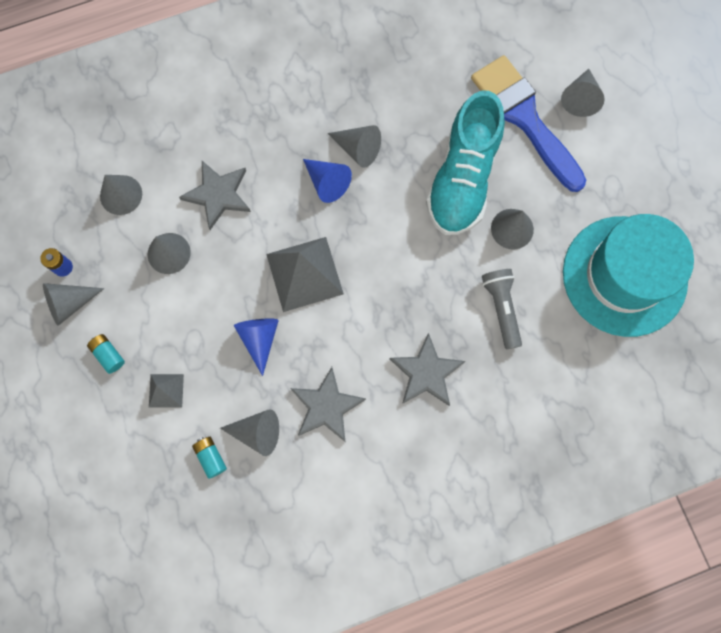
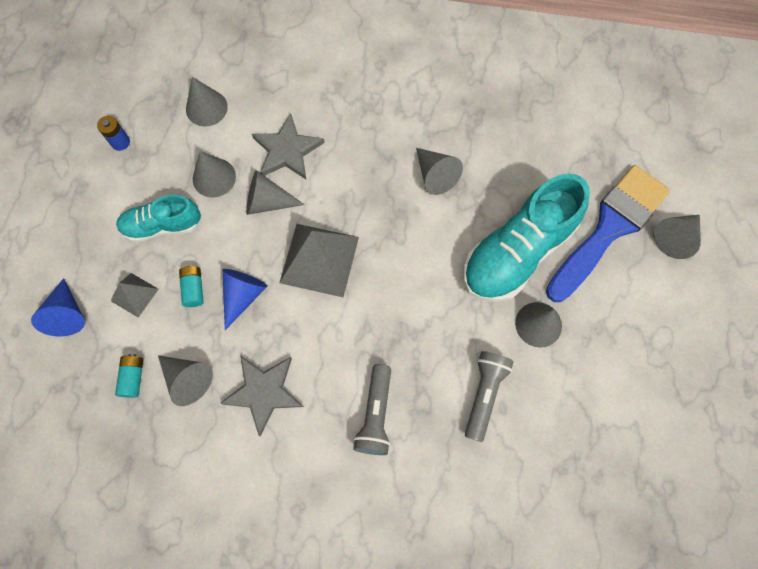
camera: 30 degrees right, 5 degrees down
(70, 303) = (106, 175): grey cone -> grey cone (268, 202)
(108, 355) = (108, 236): turquoise battery -> turquoise battery (194, 289)
(151, 319) = (162, 226): none -> turquoise shoe
(327, 182) = (389, 190): blue cone -> blue cone (67, 314)
(426, 372) = (375, 414): grey star -> grey flashlight
(524, 118) = (609, 228): blue brush -> blue brush turned 45 degrees clockwise
(624, 276) = (627, 432): turquoise hat -> none

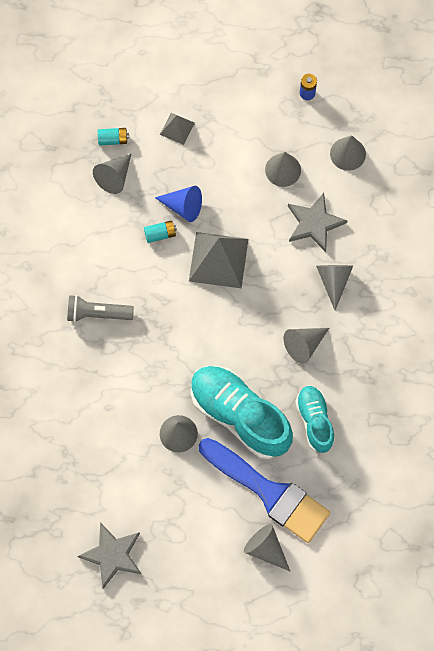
camera: 85 degrees right, 0 degrees up
(67, 314) = (158, 84): blue cone -> none
(162, 226) = (236, 138): turquoise shoe -> turquoise shoe (314, 421)
(194, 289) = (185, 170): turquoise battery -> turquoise battery (160, 234)
(264, 392) = (109, 232): grey star -> grey star (112, 555)
(268, 202) = (265, 214): grey cone -> grey cone (334, 281)
(484, 394) = (118, 393): grey flashlight -> none

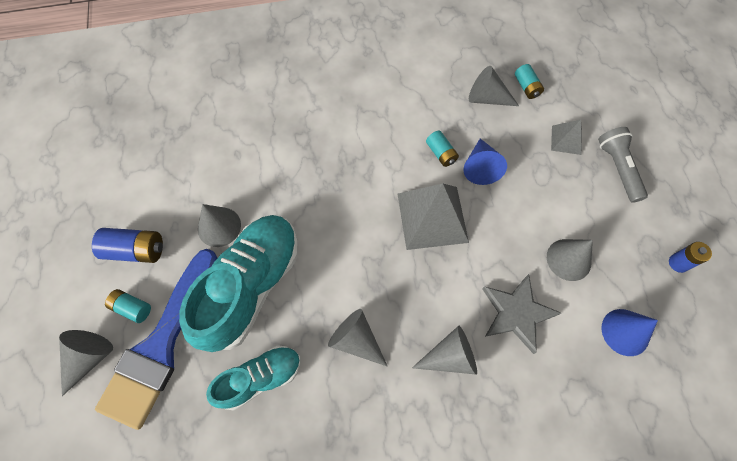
camera: 75 degrees right, 5 degrees down
(97, 313) = (336, 119): grey flashlight -> grey flashlight (618, 168)
(112, 555) = (76, 196): grey star -> none
(181, 506) = (136, 250): none -> blue battery
(233, 512) = (132, 308): none -> turquoise battery
(348, 154) = (625, 332): grey cone -> blue cone

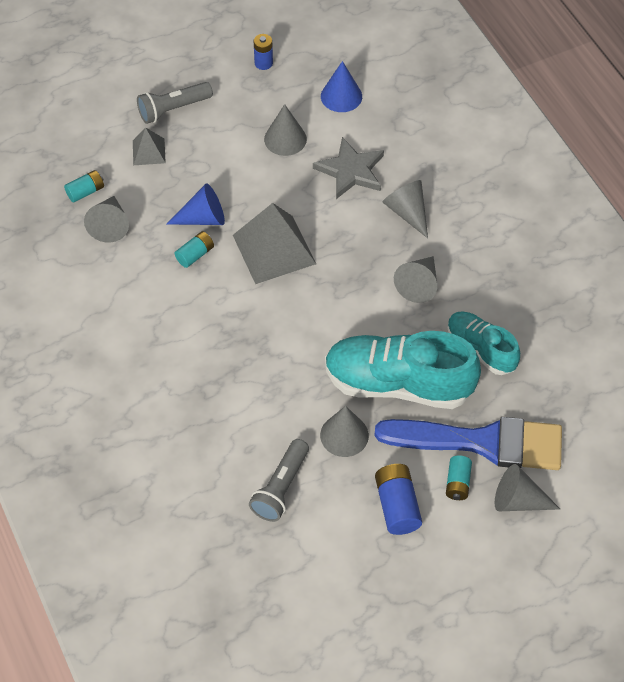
camera: 105 degrees left, 10 degrees down
(193, 168) = (280, 488): none -> grey flashlight

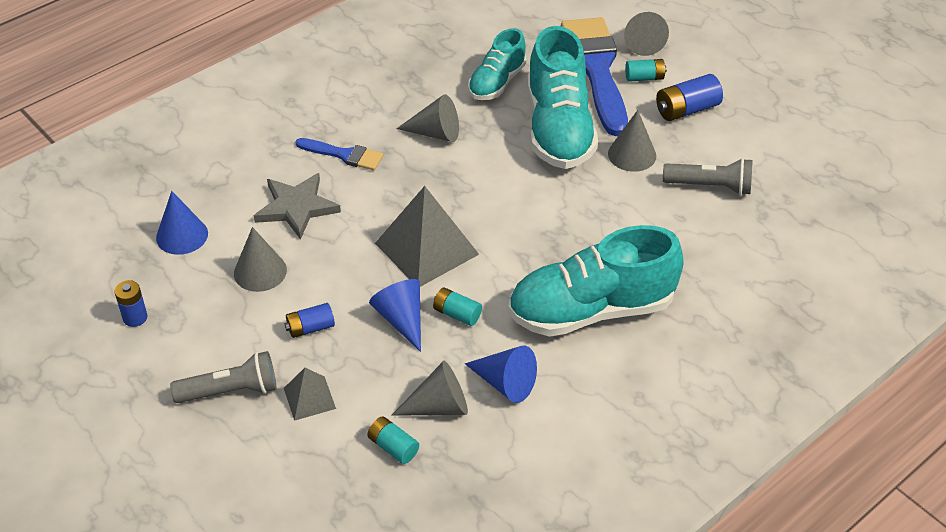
camera: 105 degrees left, 10 degrees down
(114, 270) = (505, 383): none -> blue cone
(164, 347) = (591, 310): none -> turquoise shoe
(173, 109) = (231, 391): grey flashlight -> grey flashlight turned 60 degrees counterclockwise
(215, 161) = (310, 328): none -> blue battery
(407, 212) = (344, 155): grey cone -> blue brush

